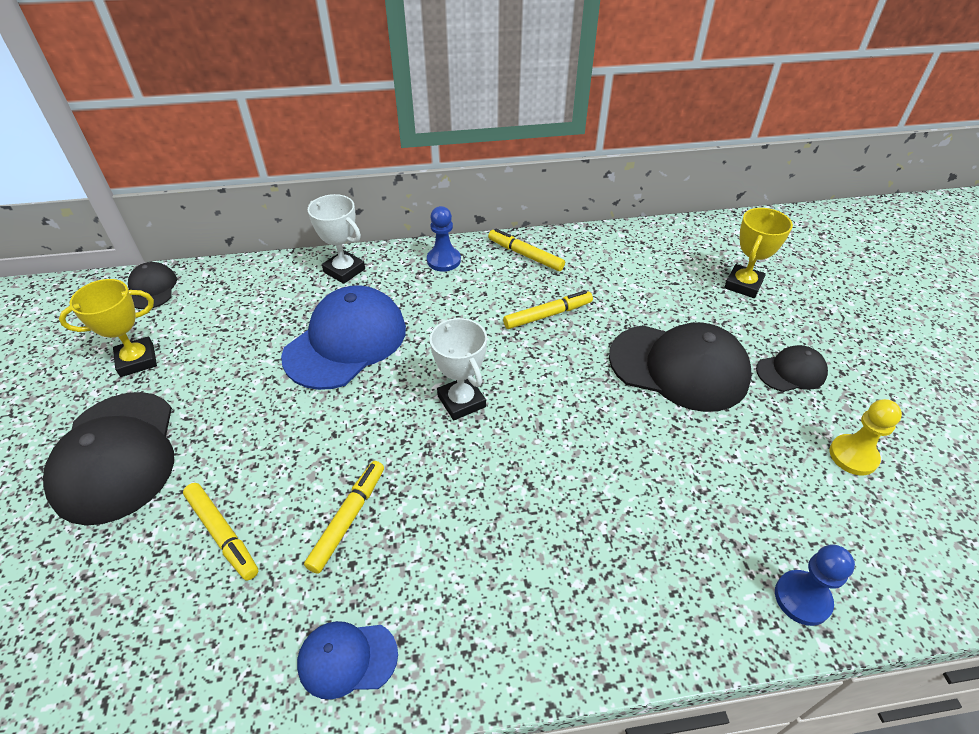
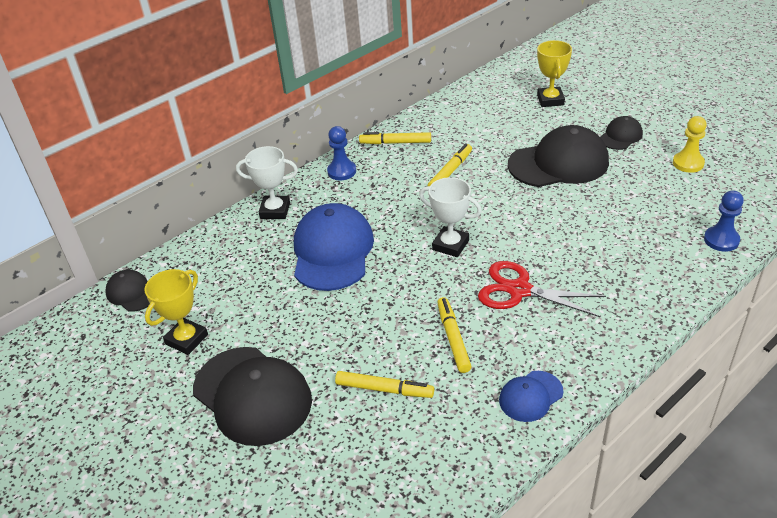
camera: 30 degrees left, 5 degrees down
(476, 504) = (519, 290): none -> red scissors

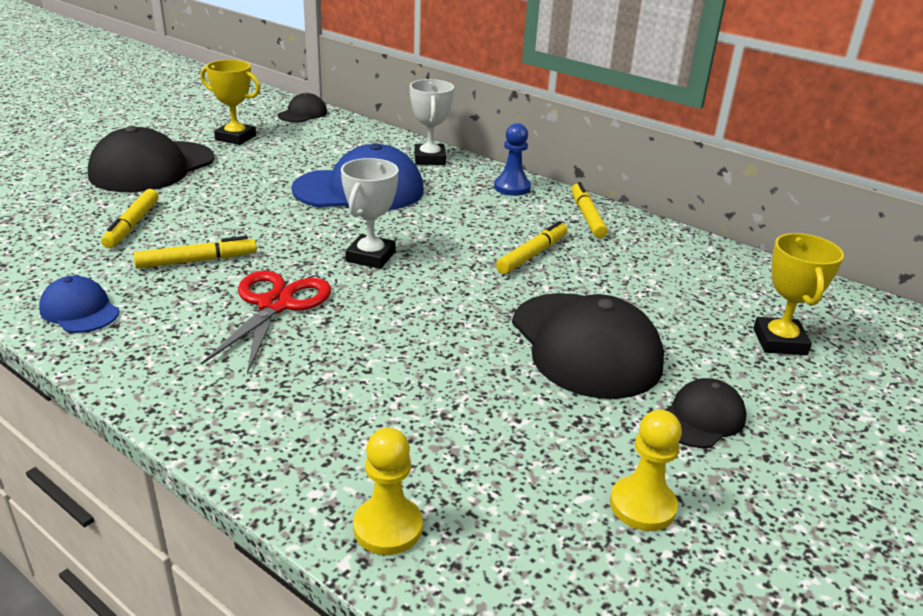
camera: 75 degrees right, 10 degrees down
(450, 172) = (532, 254): yellow marker -> yellow marker turned 75 degrees counterclockwise
(550, 100) = (779, 342): yellow trophy -> yellow trophy turned 75 degrees counterclockwise
(620, 136) = (701, 418): black cap -> black cap turned 75 degrees counterclockwise
(721, 240) = (388, 527): blue pawn -> yellow pawn

